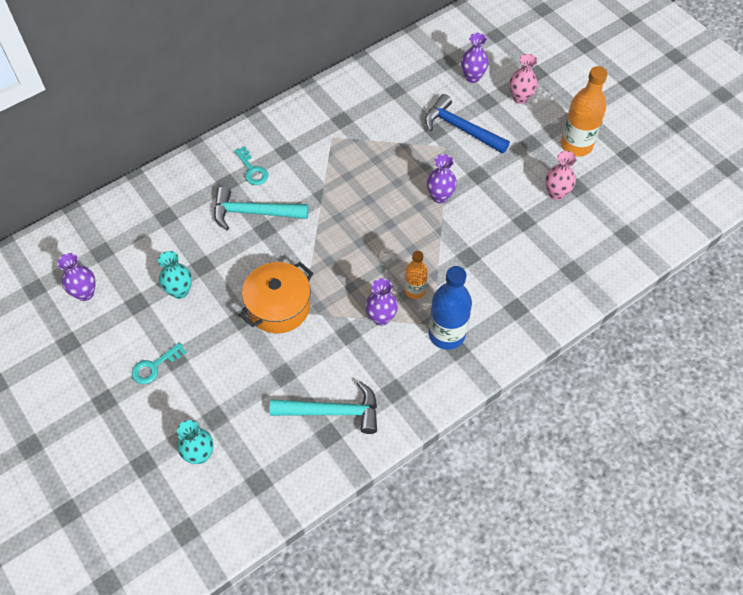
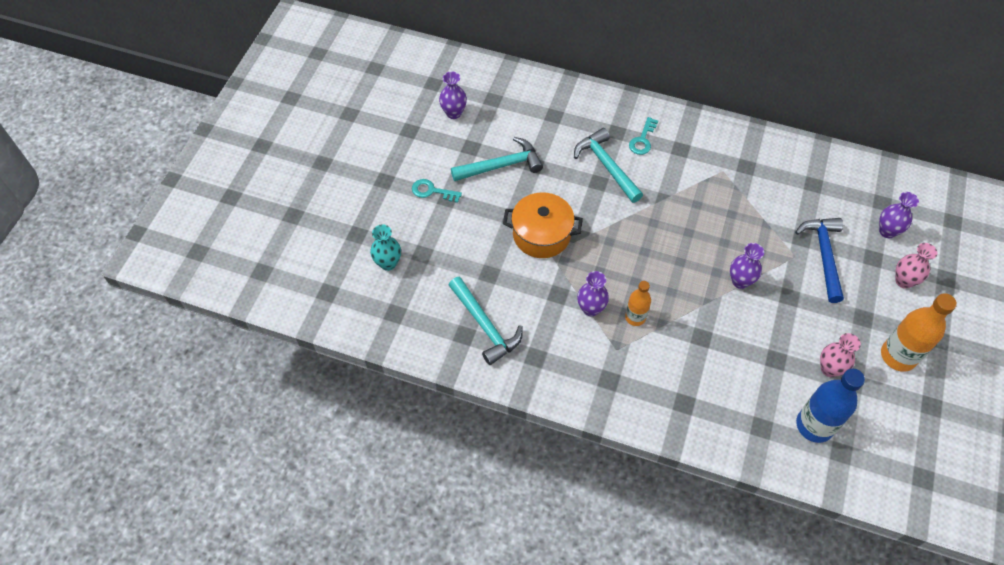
camera: 55 degrees right, 0 degrees up
(180, 291) = (502, 165): turquoise vase -> turquoise hammer
(446, 334) = (615, 365): blue bottle -> blue bottle (814, 425)

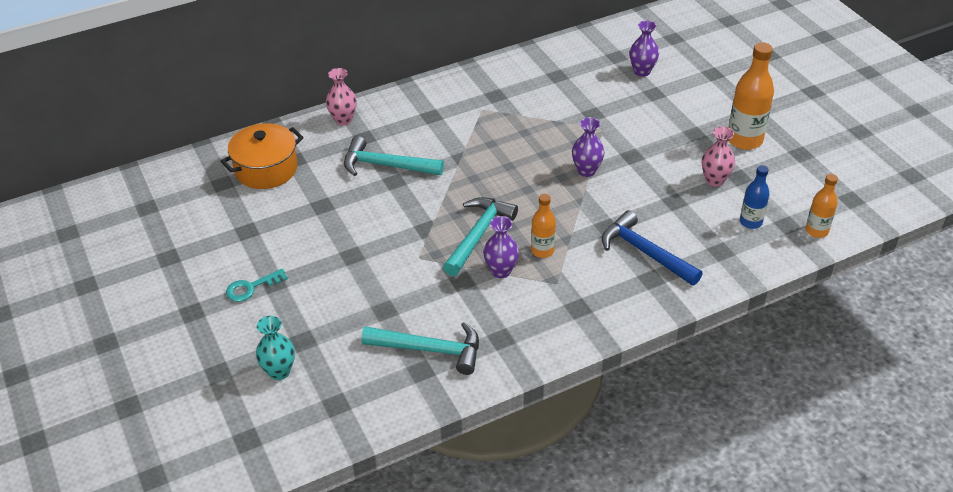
camera: 45 degrees left, 15 degrees down
(453, 113) = (196, 216): purple vase -> none
(502, 165) = (293, 225): turquoise hammer -> turquoise hammer (478, 234)
(541, 234) = (393, 249): orange pot -> orange pot (266, 169)
(642, 140) = (392, 129): turquoise key -> none
(814, 425) = (750, 222): blue bottle -> blue bottle, size x0.59
(823, 255) = (620, 114): blue hammer -> blue hammer (644, 252)
(858, 477) = (816, 231): none -> orange bottle
(903, 281) = (690, 93): pink vase -> pink vase (343, 120)

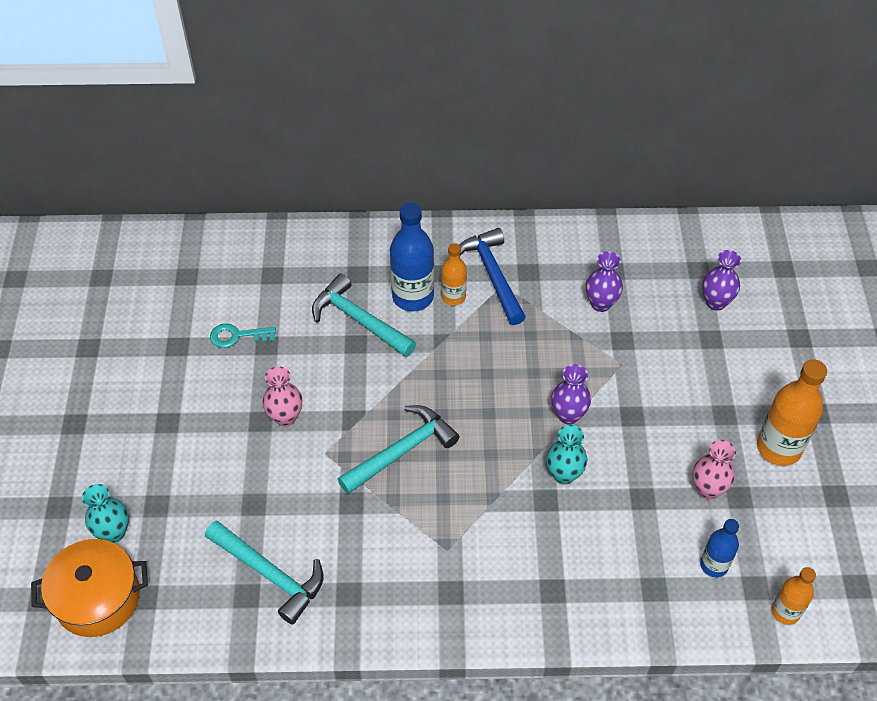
camera: 25 degrees right, 10 degrees up
(251, 287) = (144, 418): turquoise key -> turquoise key (237, 336)
(266, 169) = (238, 276): orange pot -> orange pot (98, 598)
(343, 120) = (349, 242): pink vase -> pink vase (285, 417)
(418, 138) = (413, 297): none -> blue bottle
(501, 271) = (398, 508): purple vase -> purple vase (601, 303)
(542, 251) = (457, 501): orange bottle -> orange bottle (453, 297)
(609, 207) = (564, 474): none -> turquoise vase
(644, 252) = (567, 552): blue hammer -> blue hammer (492, 275)

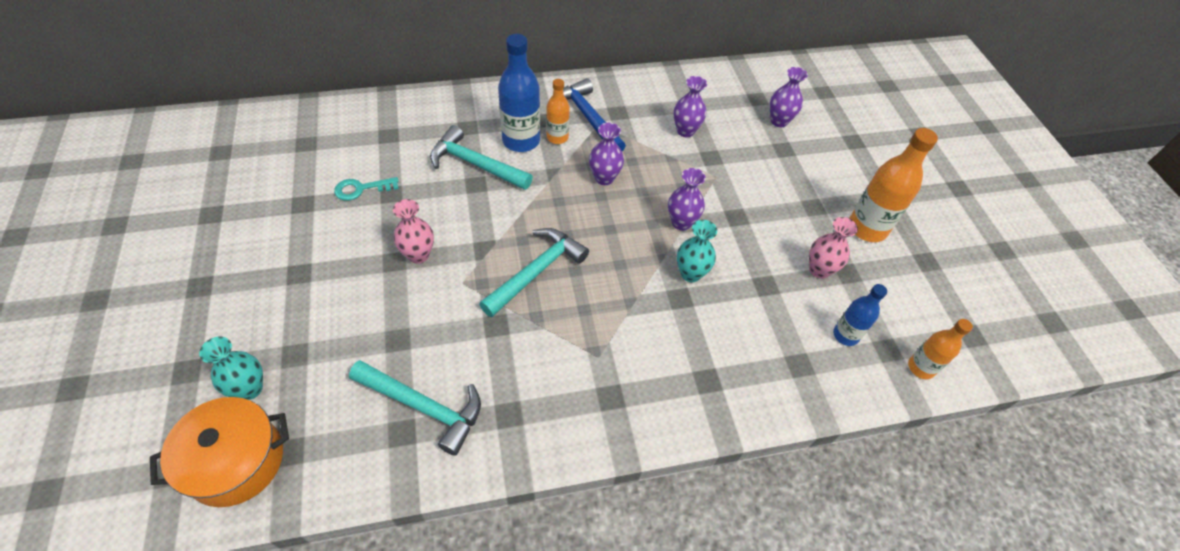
camera: 15 degrees left, 0 degrees up
(495, 352) = (604, 178): none -> purple vase

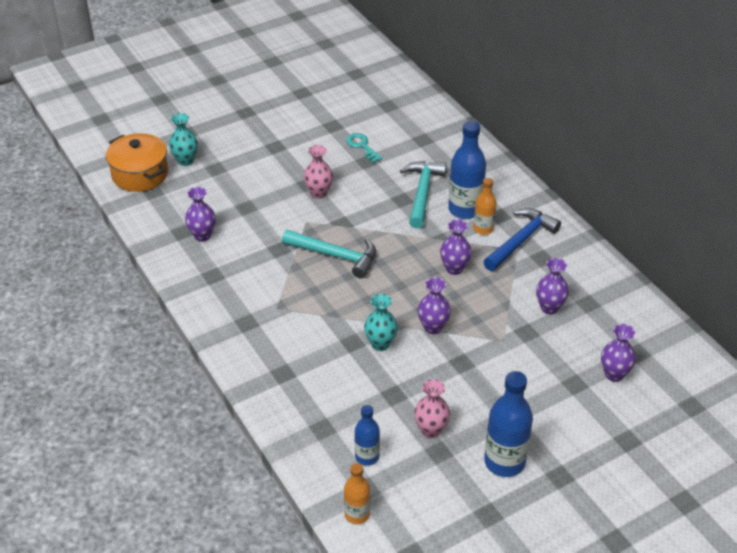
camera: 75 degrees right, 10 degrees down
(424, 407) = (202, 236): turquoise hammer -> purple vase
(867, 228) = (504, 462): orange bottle -> blue bottle

